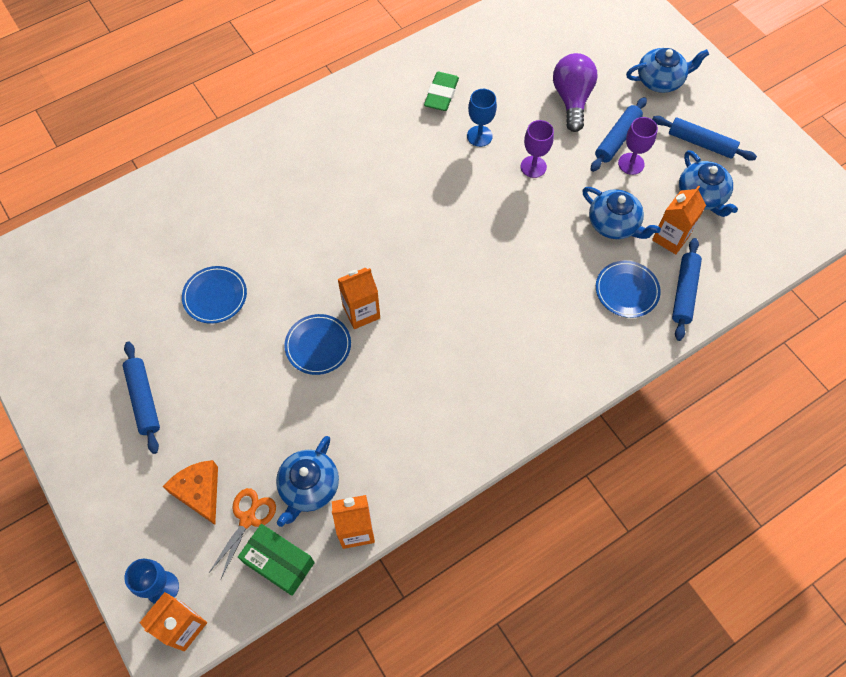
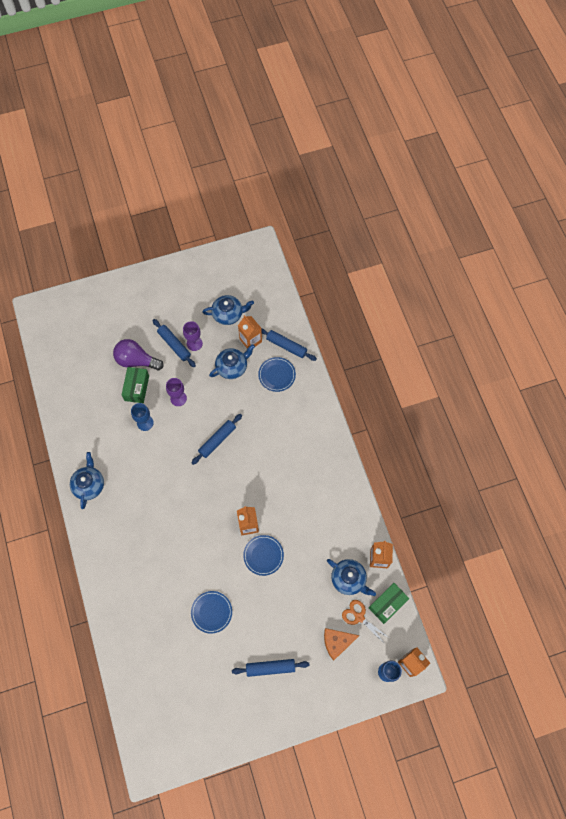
camera: 75 degrees left, 5 degrees up
(441, 94) = (104, 437): green eraser -> none
(529, 112) = (137, 388): none -> green box
(660, 80) = (140, 306): blue teapot -> blue teapot (89, 485)
(701, 143) = (193, 301): blue rolling pin -> blue rolling pin (217, 440)

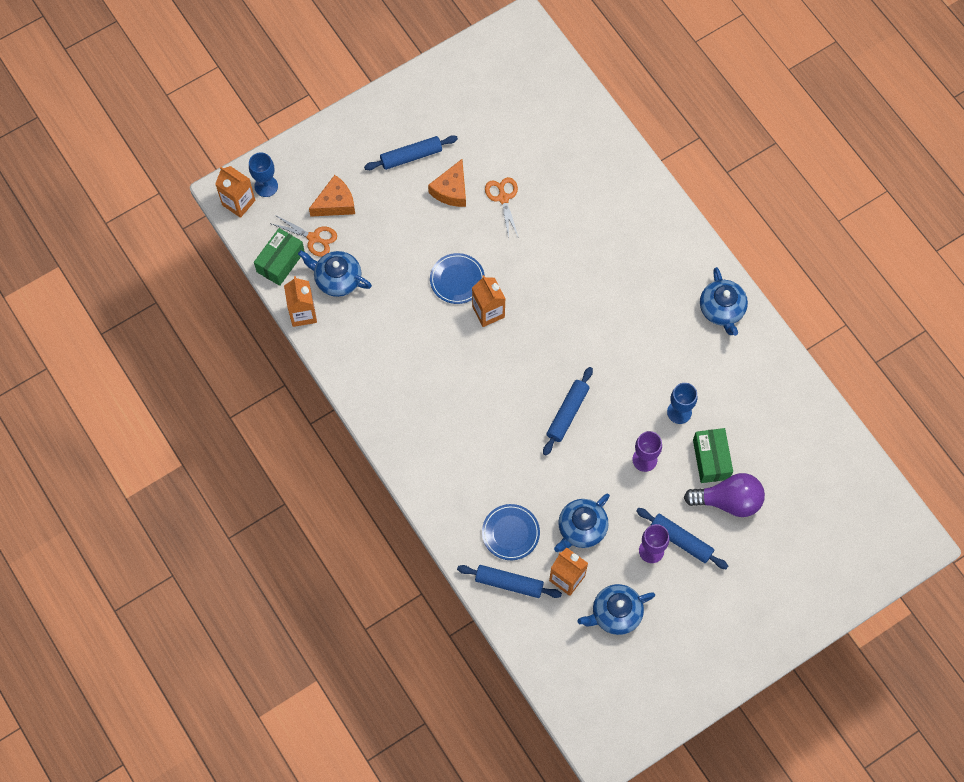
camera: 165 degrees right, 0 degrees up
(211, 612) = (503, 198): blue plate -> orange scissors
(248, 629) = (451, 190): none -> orange cheese

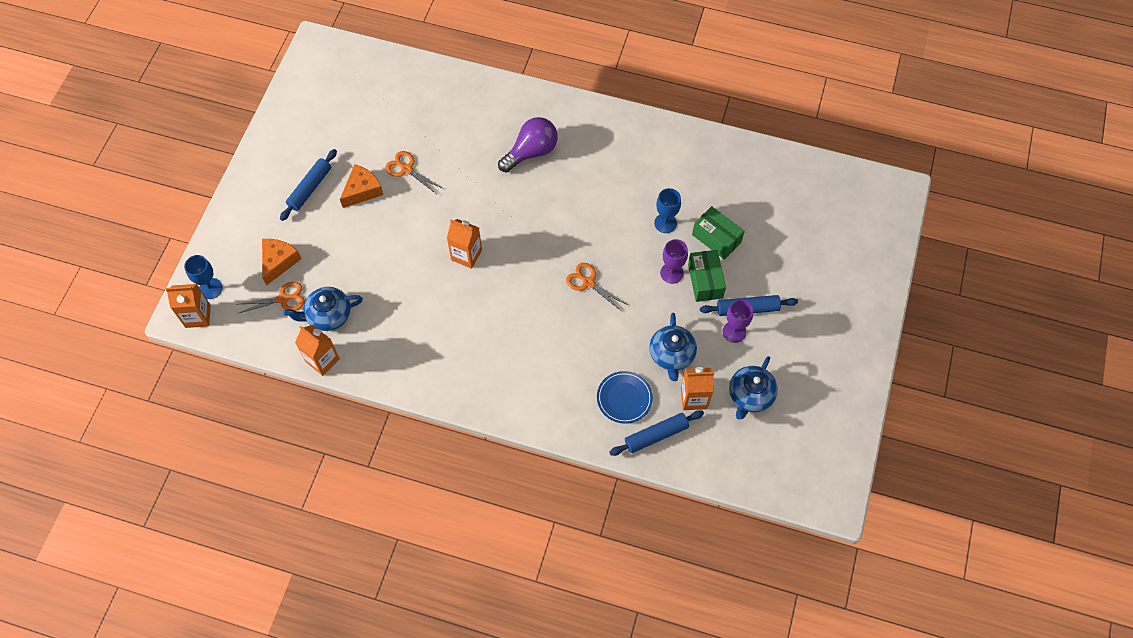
camera: 40 degrees left, 5 degrees down
(280, 261) = (270, 335): green box -> green box (705, 281)
(451, 190) = (362, 190): orange cheese -> orange cheese turned 120 degrees counterclockwise
(457, 280) = (422, 249): blue plate -> none
(567, 413) = (588, 282): blue rolling pin -> orange scissors
(722, 309) = (631, 134): blue teapot -> none
(728, 501) = (754, 257): purple light bulb -> purple light bulb (531, 152)

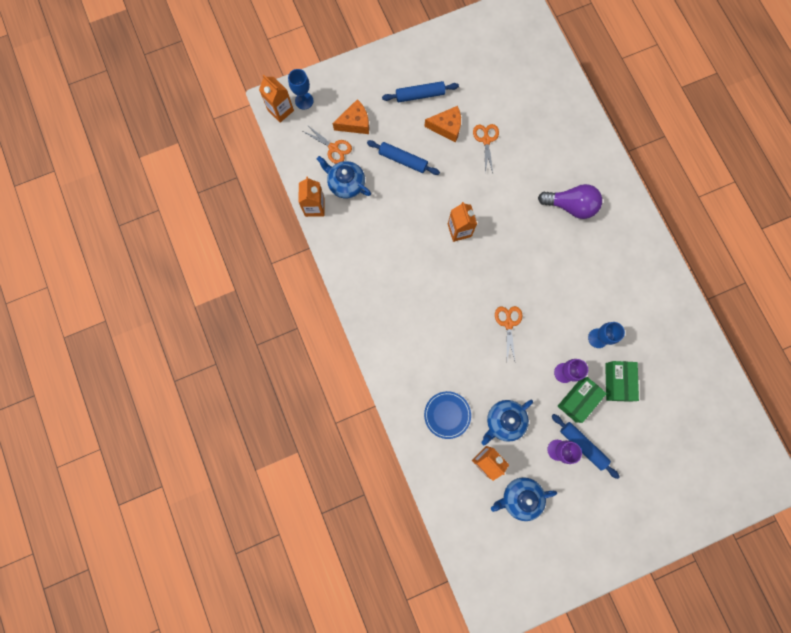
camera: 50 degrees right, 15 degrees up
(656, 435) = (439, 457): blue rolling pin -> blue rolling pin (403, 160)

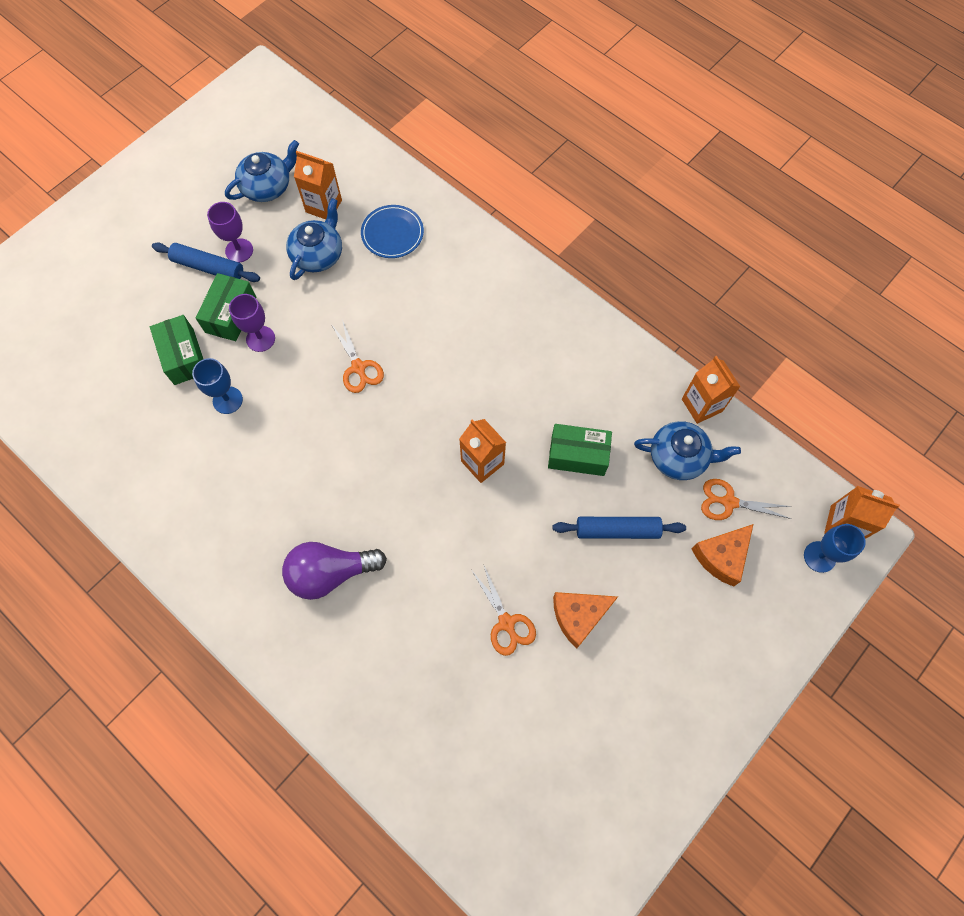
camera: 155 degrees right, 10 degrees down
(402, 210) = (577, 455): none -> green box
(420, 95) = (649, 653): blue rolling pin -> none

